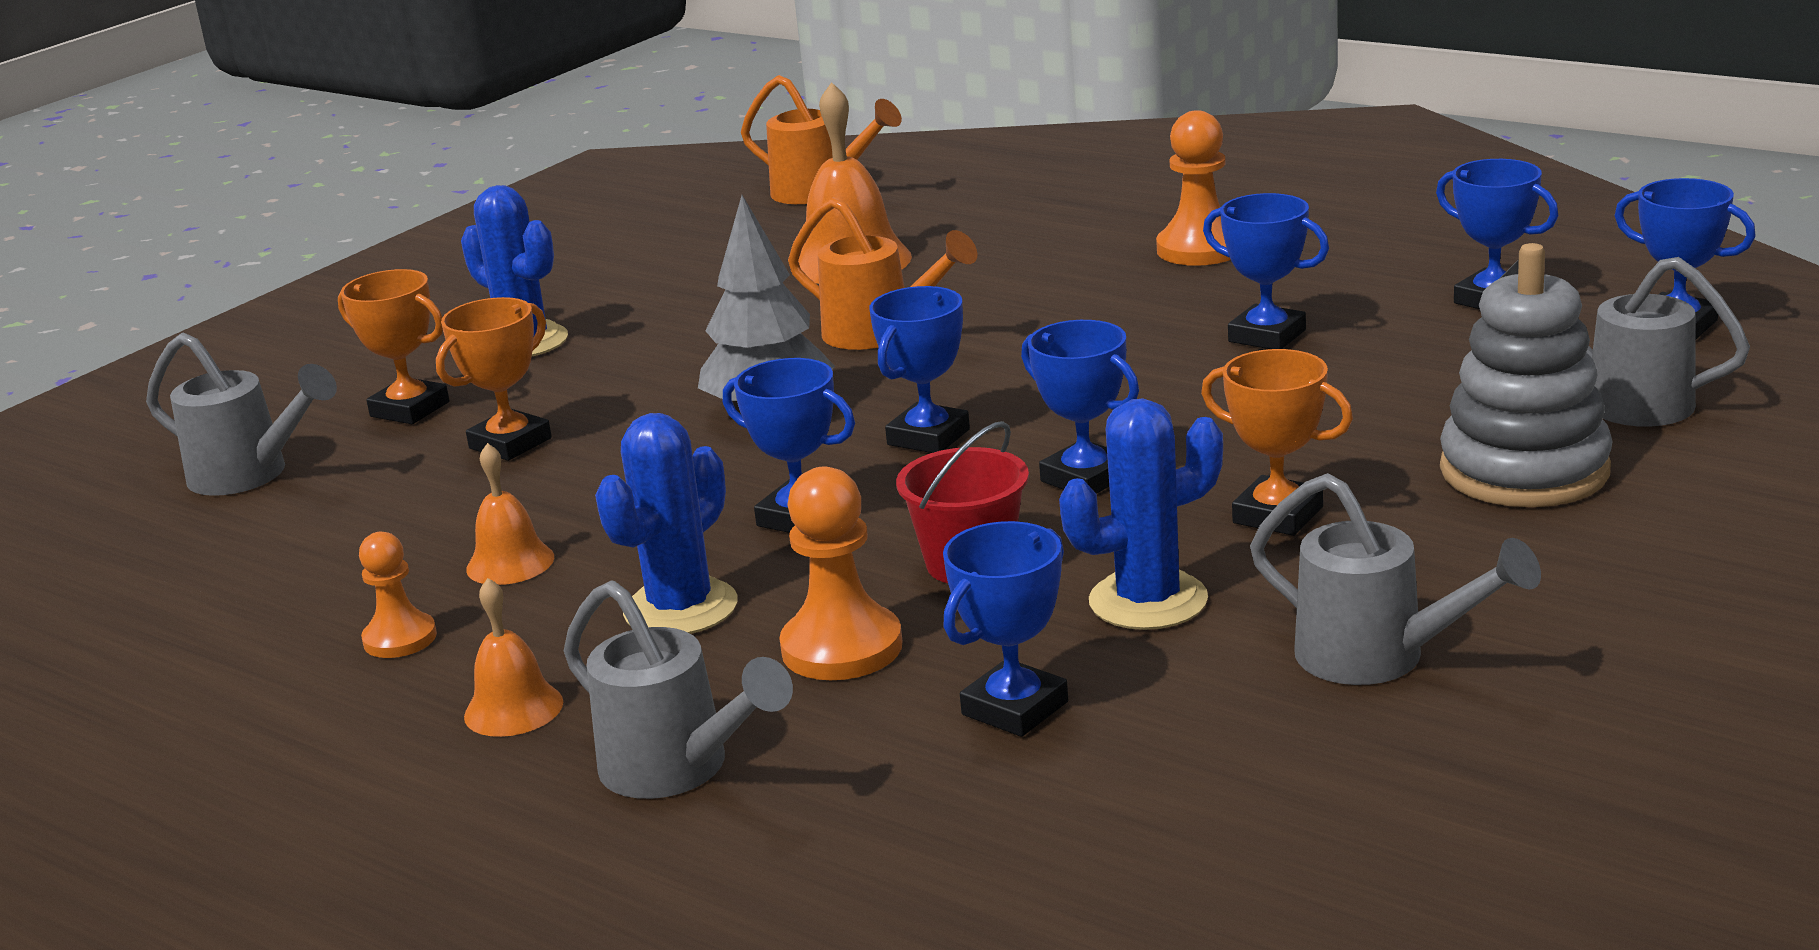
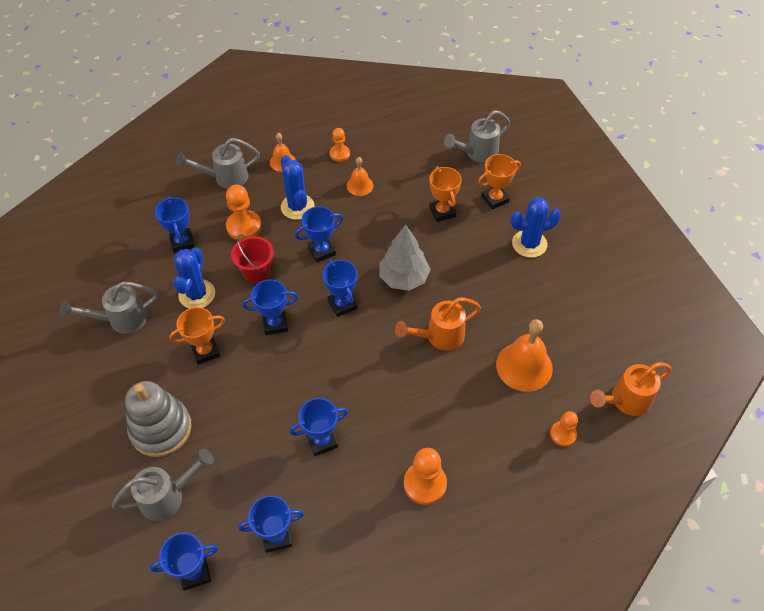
camera: 120 degrees right, 30 degrees up
(949, 206) = (563, 434): none -> orange pawn

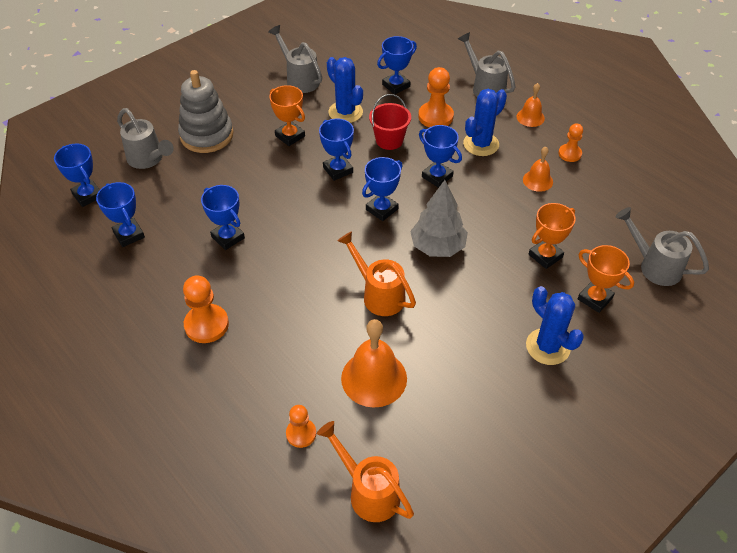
camera: 70 degrees right, 5 degrees down
(197, 294) = (345, 112): blue cactus -> blue cactus turned 60 degrees clockwise

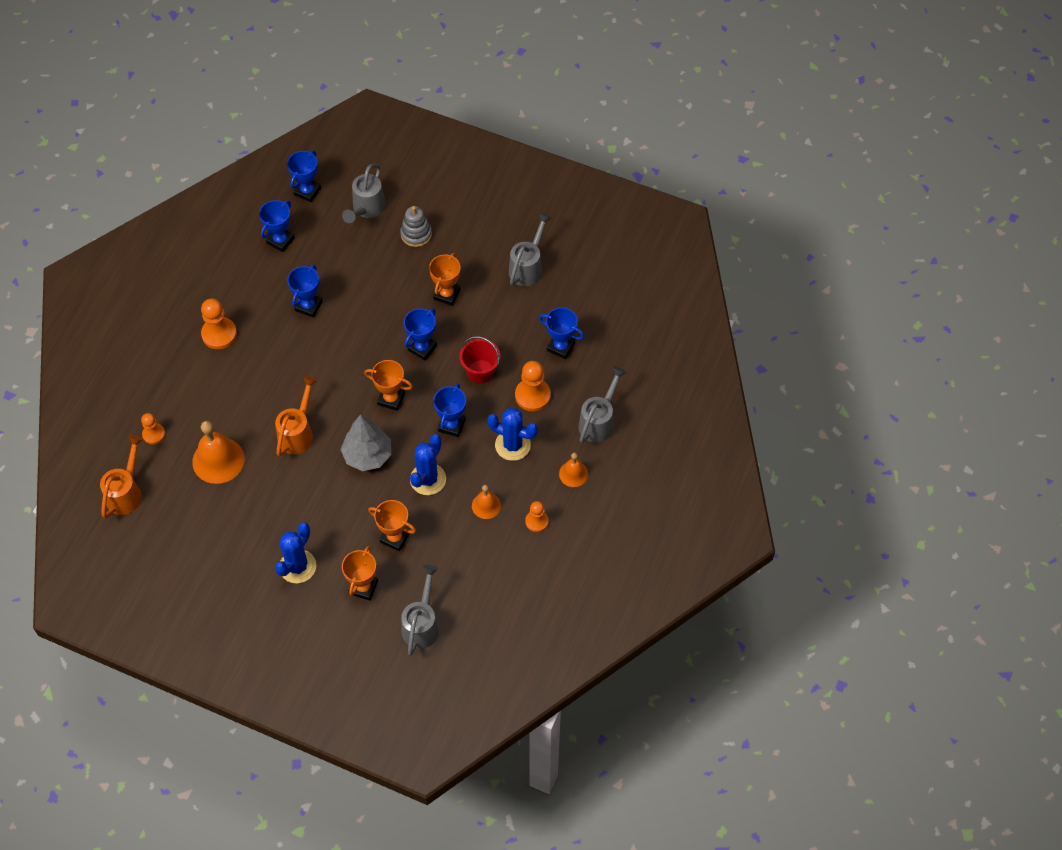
camera: 65 degrees right, 10 degrees up
(207, 135) = (416, 234): grey stacking toy -> grey stacking toy, size x0.63
(345, 112) = (500, 322): blue cactus -> blue cactus (428, 479)
(382, 209) = (391, 399): blue trophy -> orange trophy

